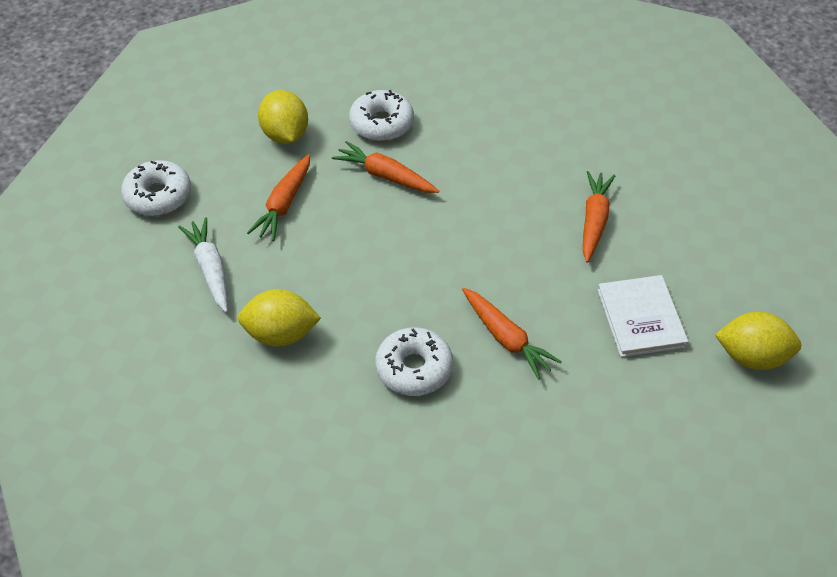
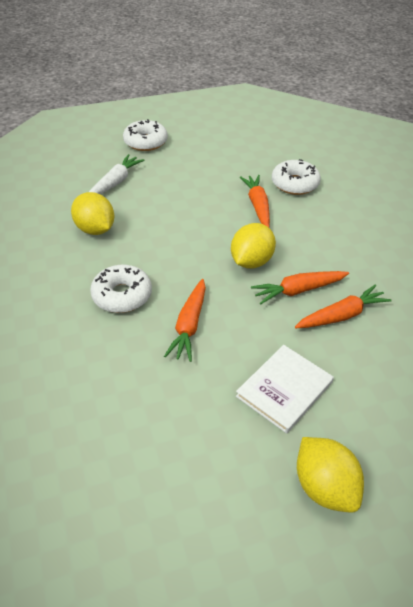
camera: 50 degrees right, 5 degrees down
(284, 204) = (190, 182): orange carrot -> orange carrot (298, 290)
(285, 135) = (239, 157): yellow lemon -> yellow lemon (251, 261)

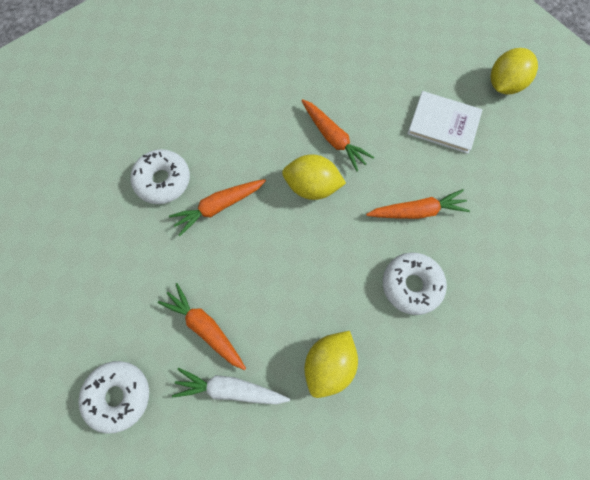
camera: 110 degrees left, 25 degrees up
(341, 315) = (348, 101): orange carrot -> orange carrot (205, 328)

